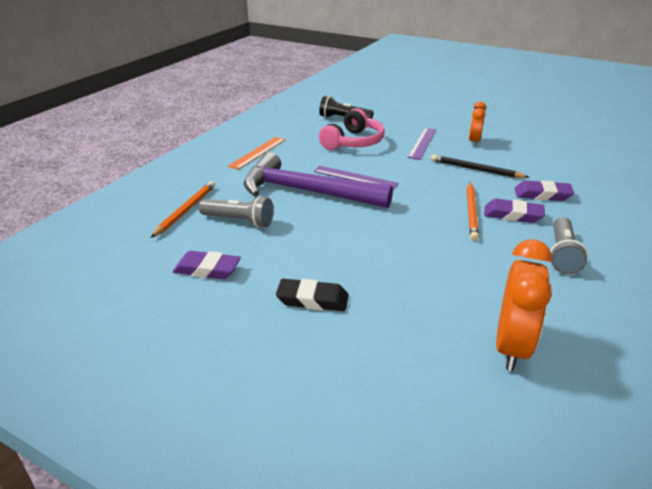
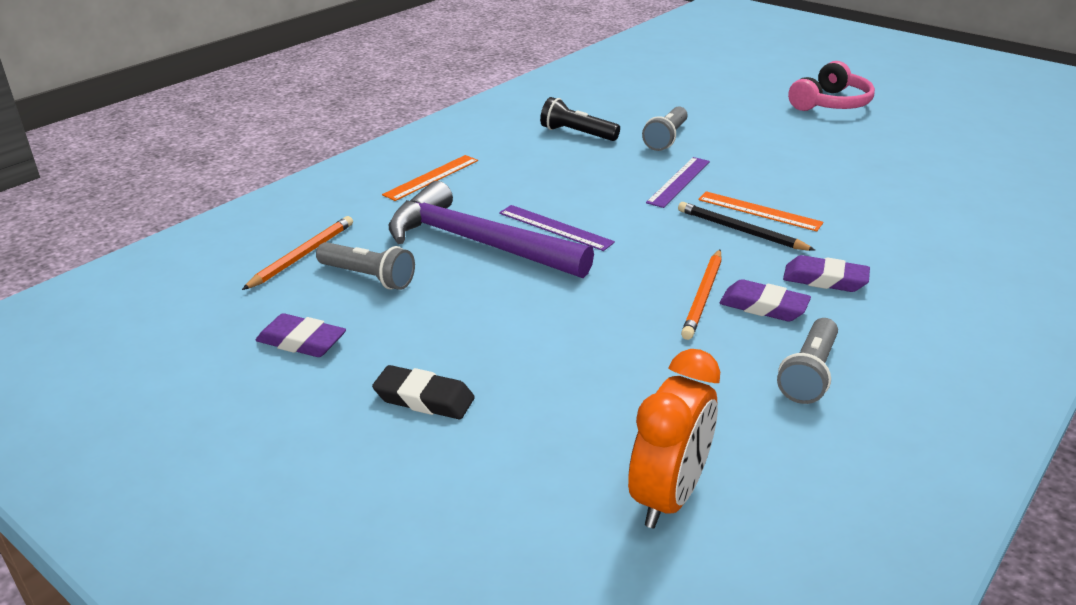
camera: 10 degrees right, 0 degrees up
(353, 142) = (576, 172): pink headphones -> pink headphones (831, 103)
(402, 118) = (666, 138): none -> grey flashlight
(474, 141) = (759, 185): orange clock -> none
(481, 157) = (759, 211): none -> orange ruler

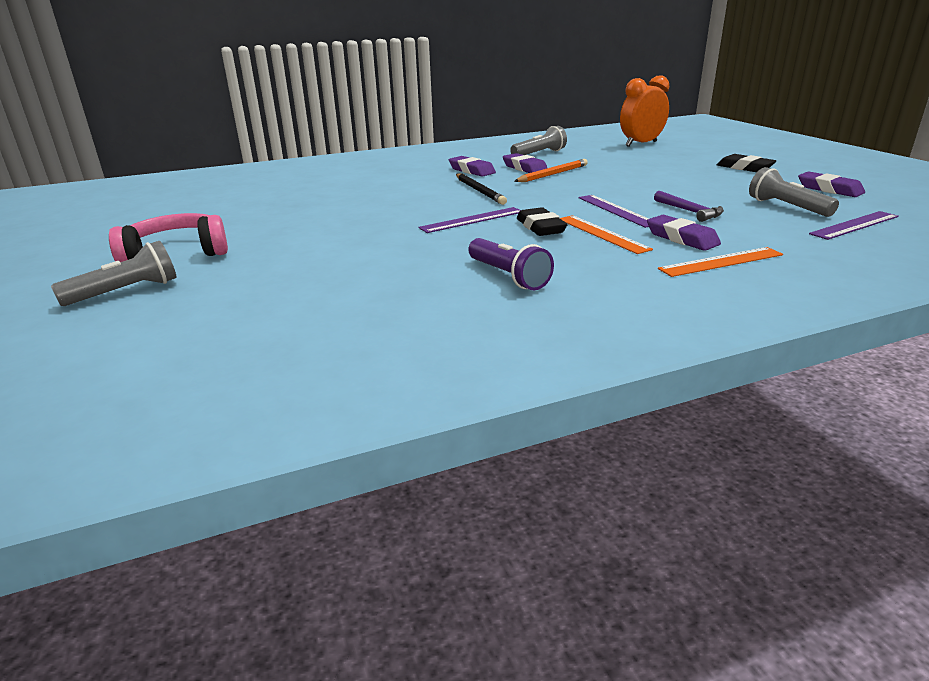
camera: 150 degrees left, 5 degrees down
(302, 256) = (854, 225): orange pencil -> purple ruler
(471, 198) = (681, 238): none -> purple eraser
(477, 243) = (689, 211): purple hammer -> purple hammer, size x0.42
(577, 133) = (508, 276): black flashlight -> purple flashlight
(606, 185) = (540, 227): none -> black eraser
(666, 138) = (418, 253): grey flashlight -> grey flashlight (126, 292)
(759, 211) = (446, 197): orange ruler -> orange ruler (602, 234)

